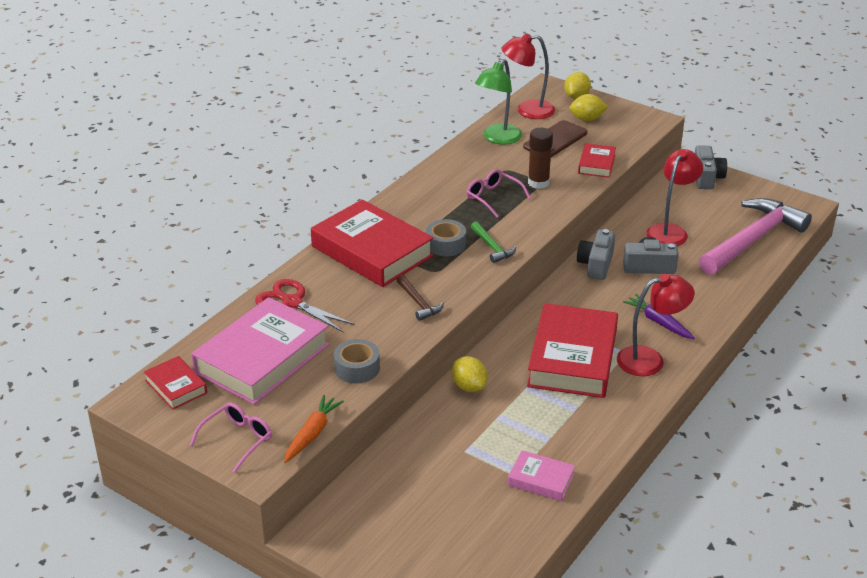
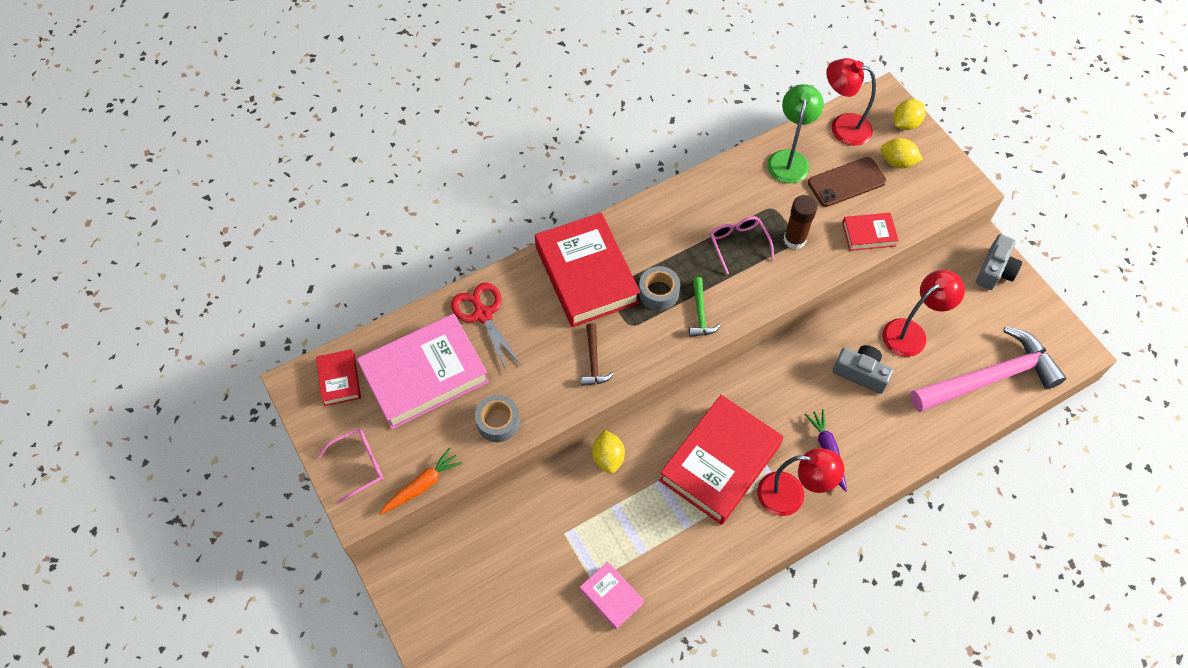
camera: 25 degrees right, 25 degrees up
(498, 138) = (789, 159): green lamp -> green lamp turned 135 degrees clockwise
(596, 164) = (868, 234): red book -> red book turned 45 degrees clockwise
(596, 264) = (810, 349): grey camera -> none

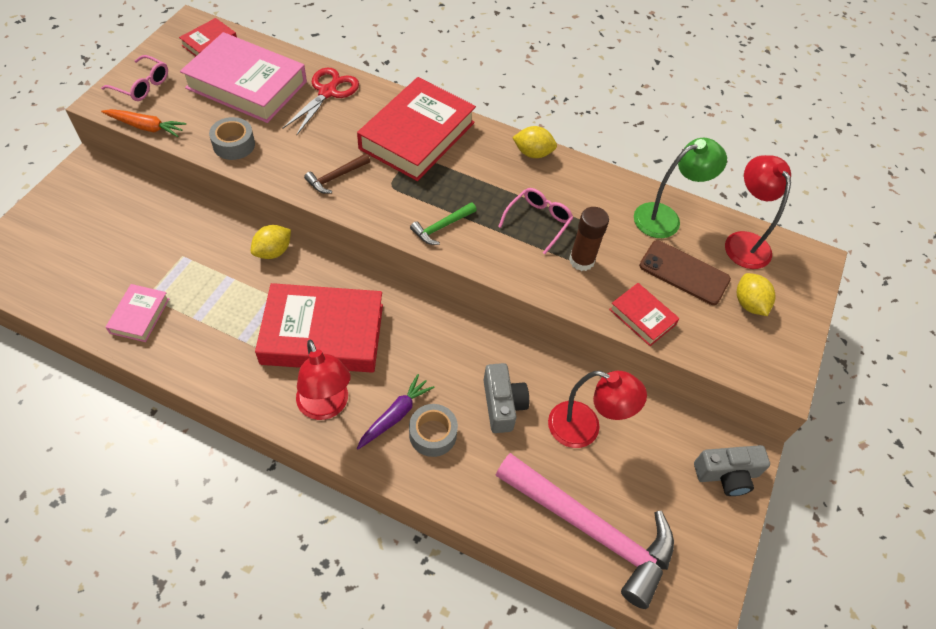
camera: 50 degrees right, 5 degrees down
(658, 292) = (439, 189): grey tape -> grey tape (432, 434)
(905, 124) = (801, 290): yellow lemon -> yellow lemon (533, 153)

